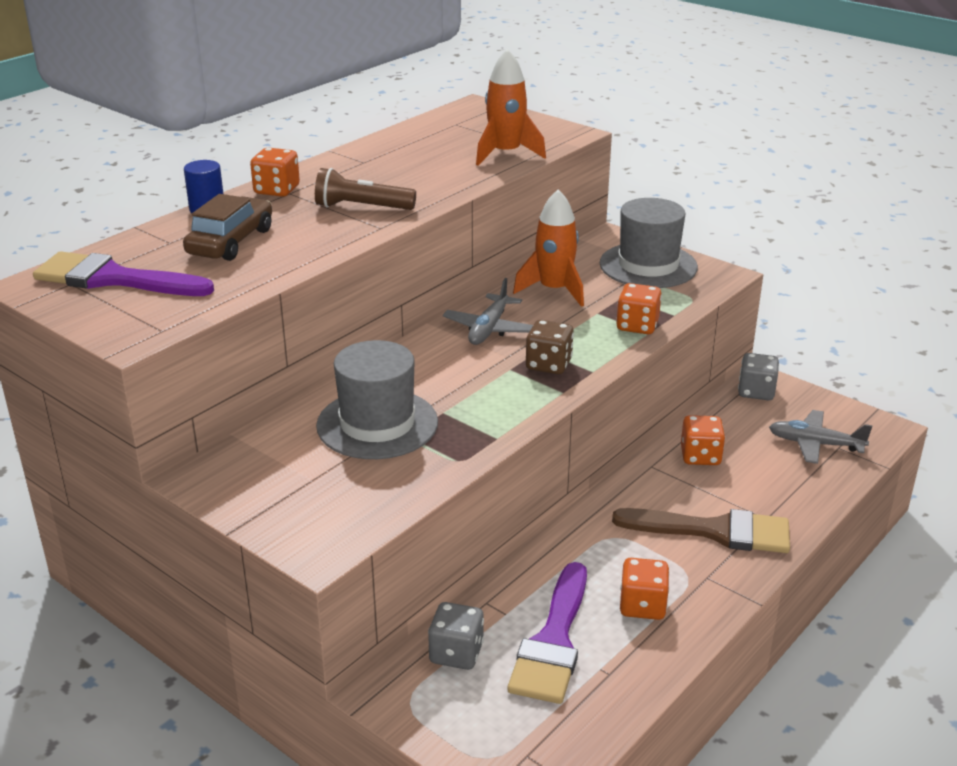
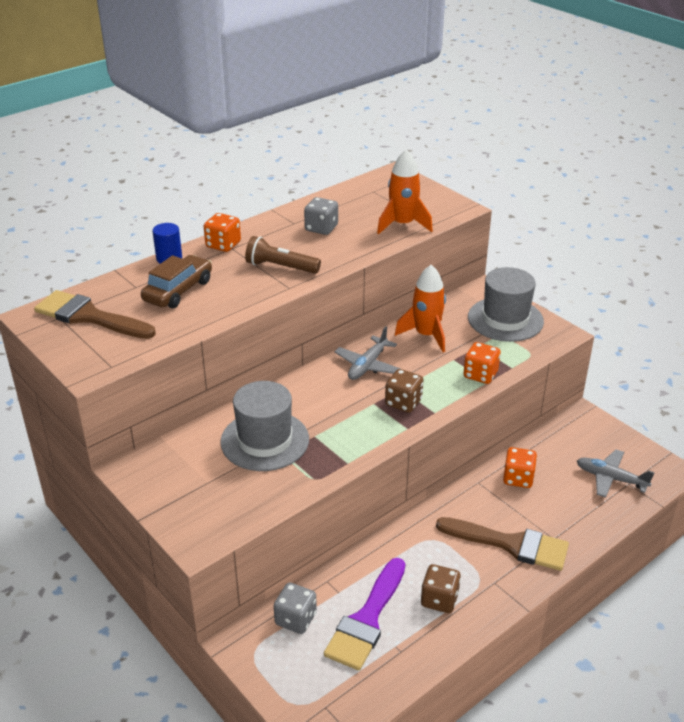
camera: 10 degrees right, 5 degrees up
(114, 279) = (89, 316): purple brush -> brown brush
(642, 606) = (439, 599): orange dice -> brown dice
(756, 392) = (578, 426): grey dice -> grey dice (321, 228)

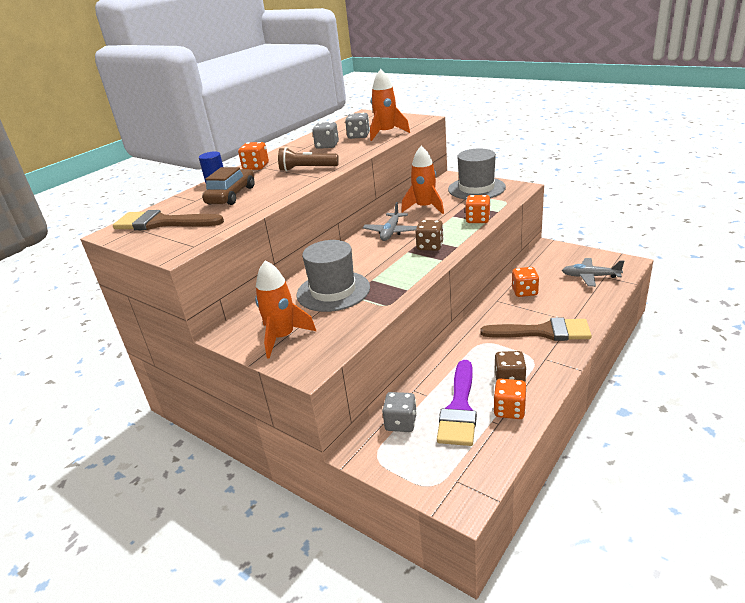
camera: 10 degrees left, 5 degrees down
(186, 492) = (283, 337): none -> orange rocket
(367, 220) = (359, 136): none -> grey dice
(421, 638) = (509, 410): none -> orange dice

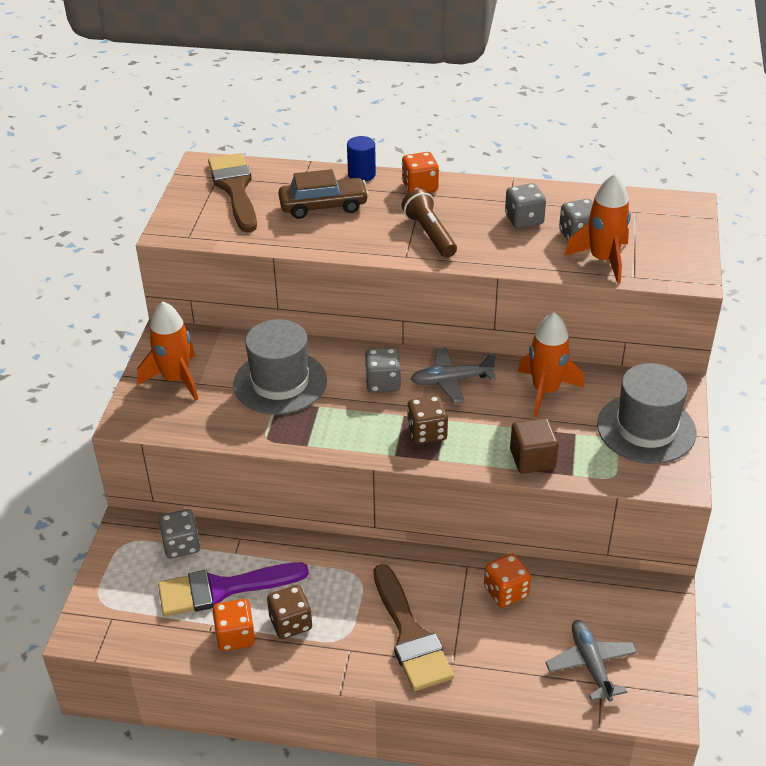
camera: 60 degrees right, 10 degrees up
(371, 254) = (383, 383): none -> grey dice
(478, 219) = (532, 459): orange dice -> brown cube

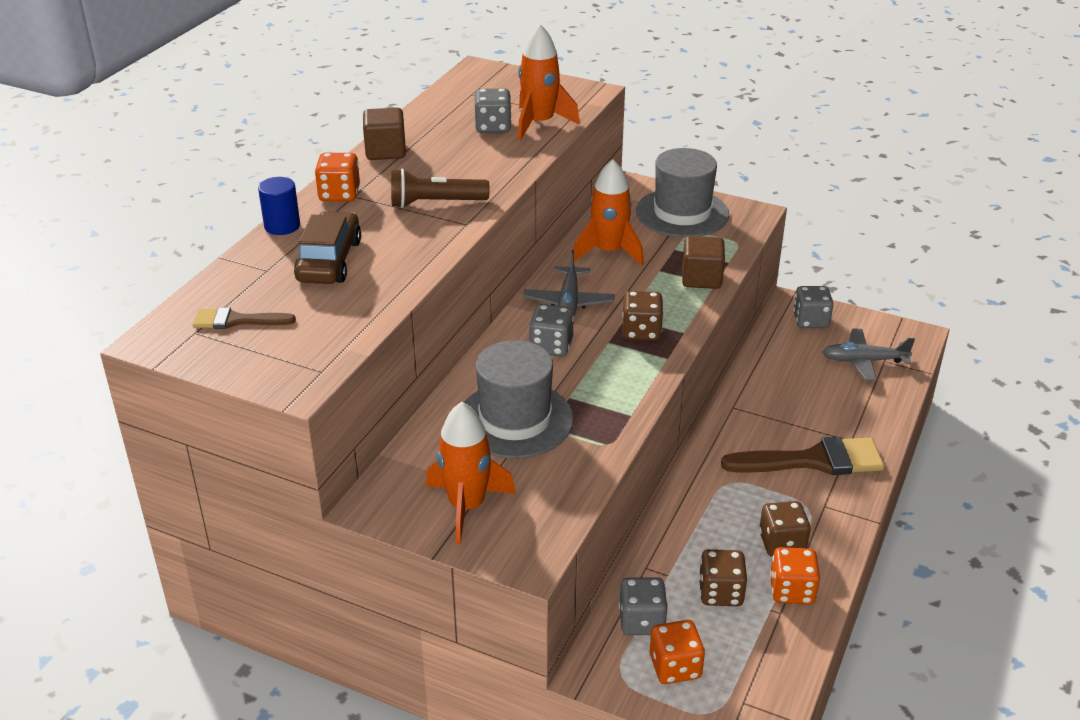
camera: 75 degrees left, 5 degrees down
(222, 589) = (720, 593): purple brush -> brown dice
(235, 189) = (237, 320): brown brush -> brown brush, size x0.54
(500, 191) = (385, 151): none -> brown cube
(506, 592) = (771, 390): orange dice -> orange dice (675, 667)
(524, 220) = (446, 148): grey dice -> grey dice (810, 321)

